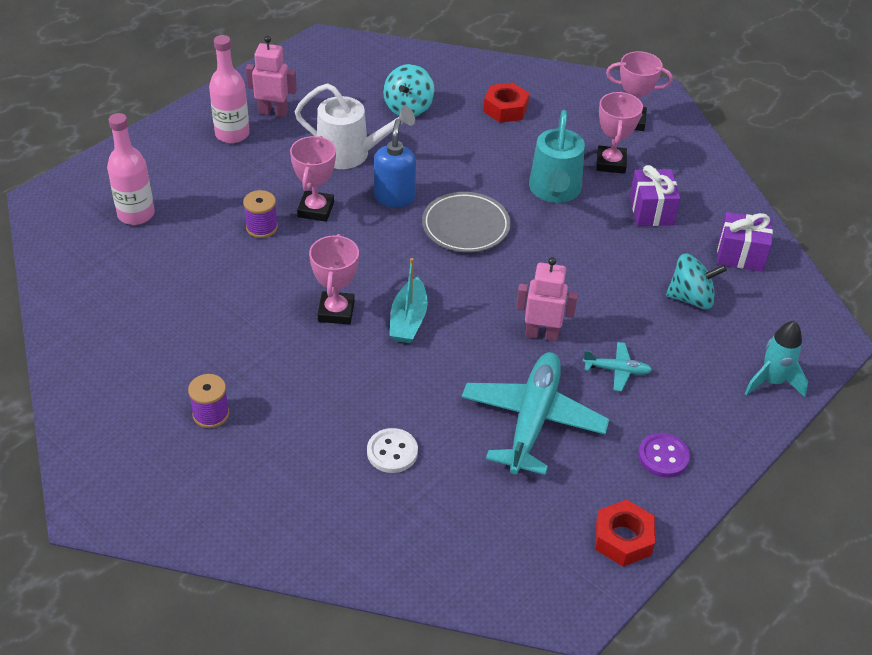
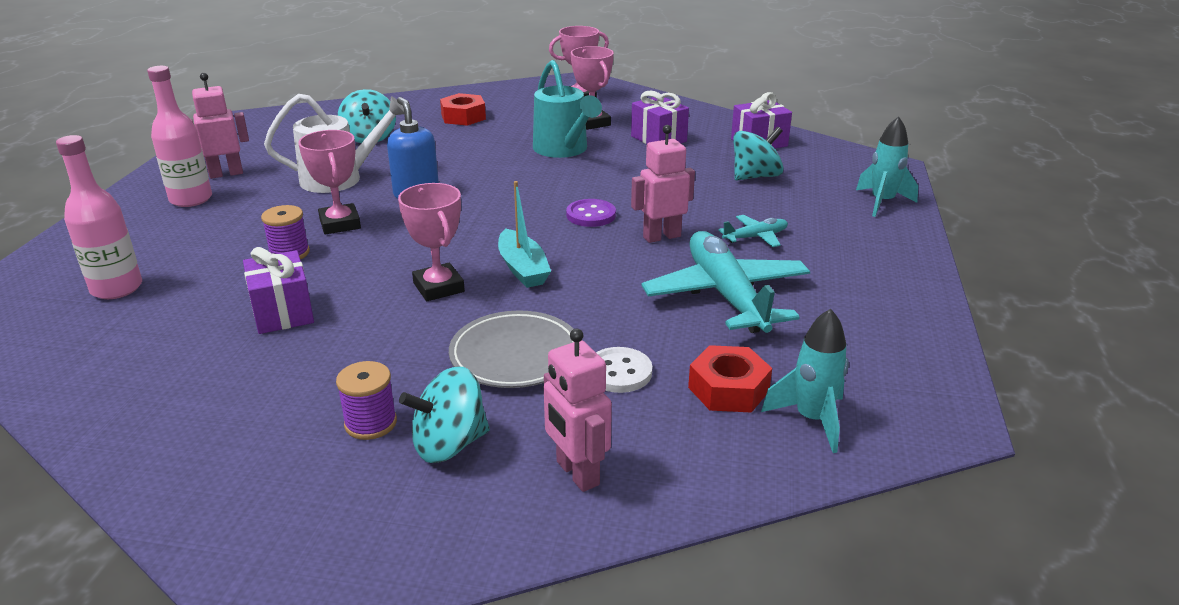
camera: 30 degrees left, 15 degrees down
(221, 288) = (283, 312): none -> purple gift
(243, 455) = (449, 444): none -> turquoise spinning top
(299, 517) = (577, 473): none -> pink robot
(465, 226) = (508, 192): grey plate -> grey plate (515, 355)
(482, 558) = (812, 420): none -> turquoise rocket
(623, 539) = (913, 346): red nut -> red nut (728, 389)
(663, 456) = (867, 277): purple button -> purple button (591, 215)

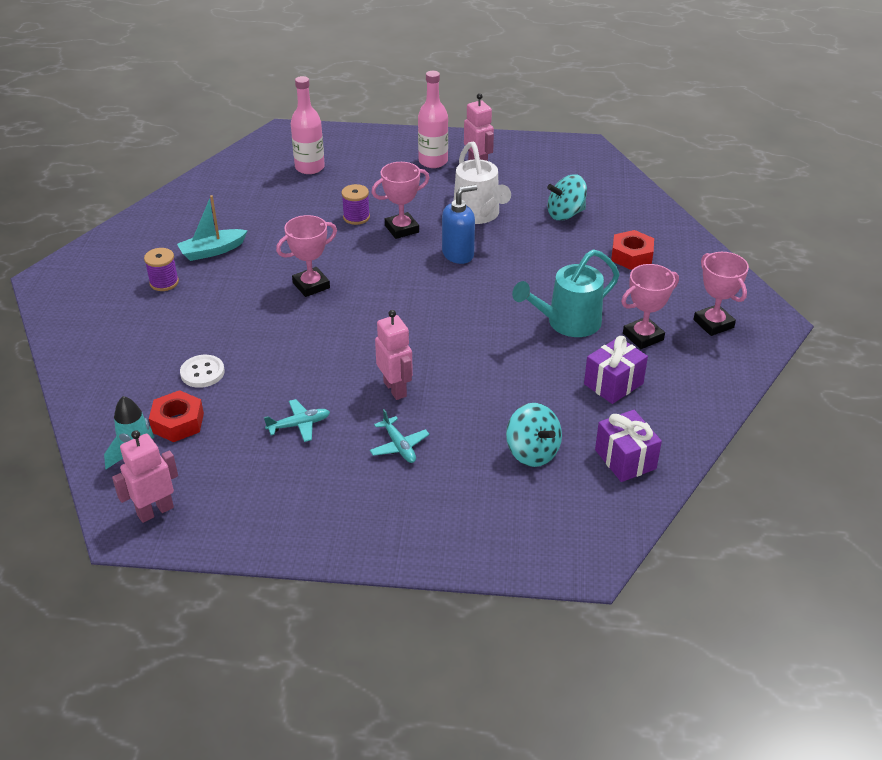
camera: 85 degrees right, 10 degrees up
(283, 312) = (280, 230): purple gift -> none
(449, 444) = (141, 312): turquoise spinning top -> none
(515, 355) = (226, 327): grey plate -> none
(522, 269) = (338, 320): turquoise boat -> turquoise boat (212, 251)
(577, 473) = (107, 360): pink robot -> pink robot (155, 511)
(591, 215) = (431, 348): purple button -> none
(726, 295) = (299, 425): turquoise plane -> turquoise plane, size x0.45
(882, 202) = (485, 544): turquoise rocket -> none

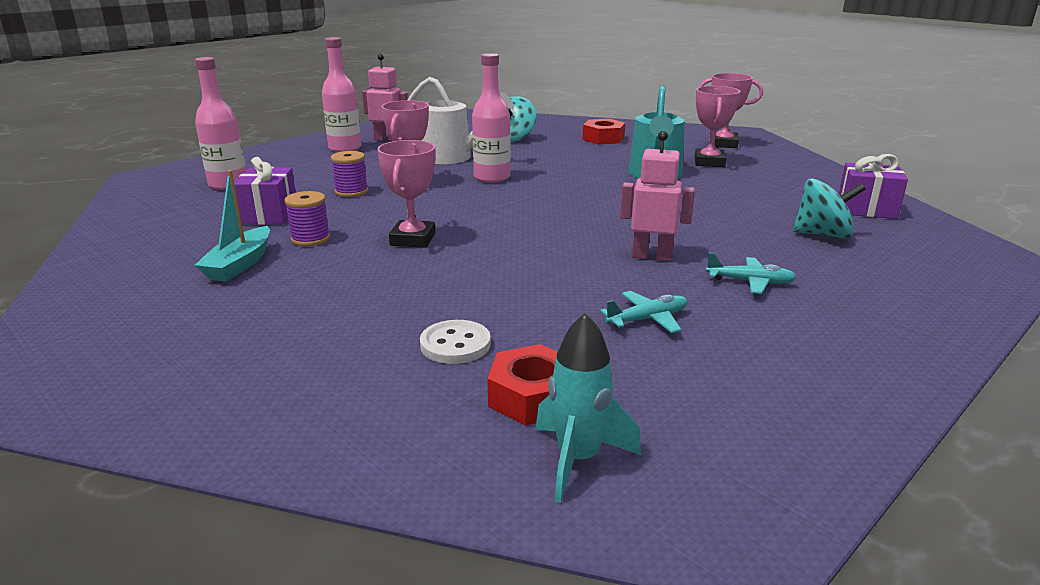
camera: 50 degrees left, 15 degrees down
(155, 511) = (718, 487): pink robot -> none
(164, 282) = (229, 309): purple spool -> purple spool (310, 239)
(299, 425) = (647, 319): turquoise plane -> turquoise plane turned 45 degrees clockwise
(458, 254) = (492, 177): blue soap dispenser -> pink bottle
(613, 384) = (758, 185): purple gift -> purple gift (269, 215)

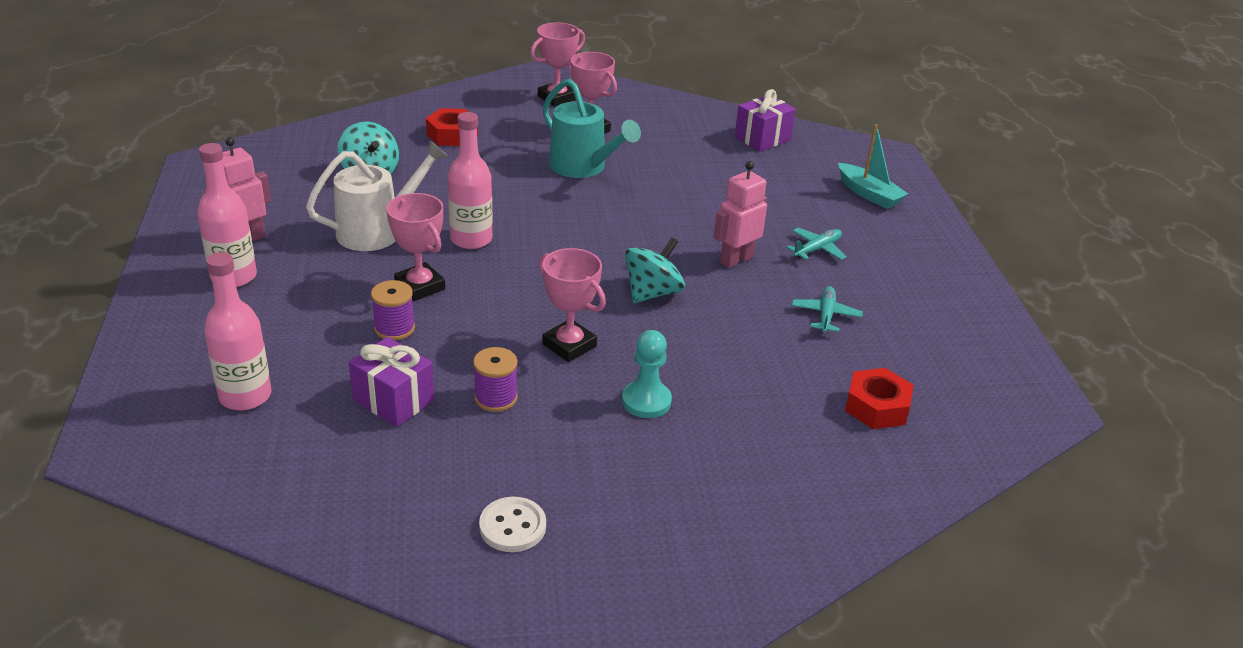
camera: 55 degrees left, 10 degrees up
(240, 264) = (509, 458): turquoise boat -> turquoise boat (869, 194)
(377, 286) = (646, 401): none -> turquoise pawn
(455, 344) = (781, 406): white button -> white button (512, 526)
(578, 459) = (953, 423): turquoise rocket -> none
(822, 234) = (780, 180): turquoise spinning top -> turquoise spinning top (652, 293)

